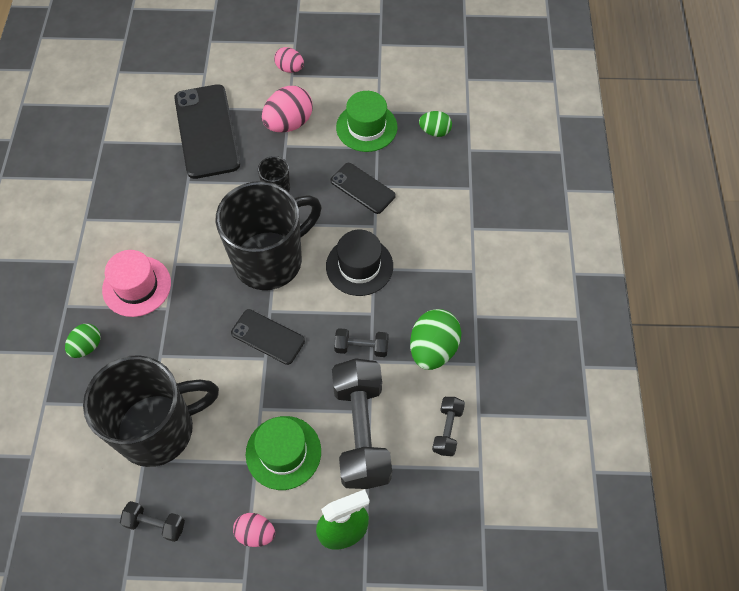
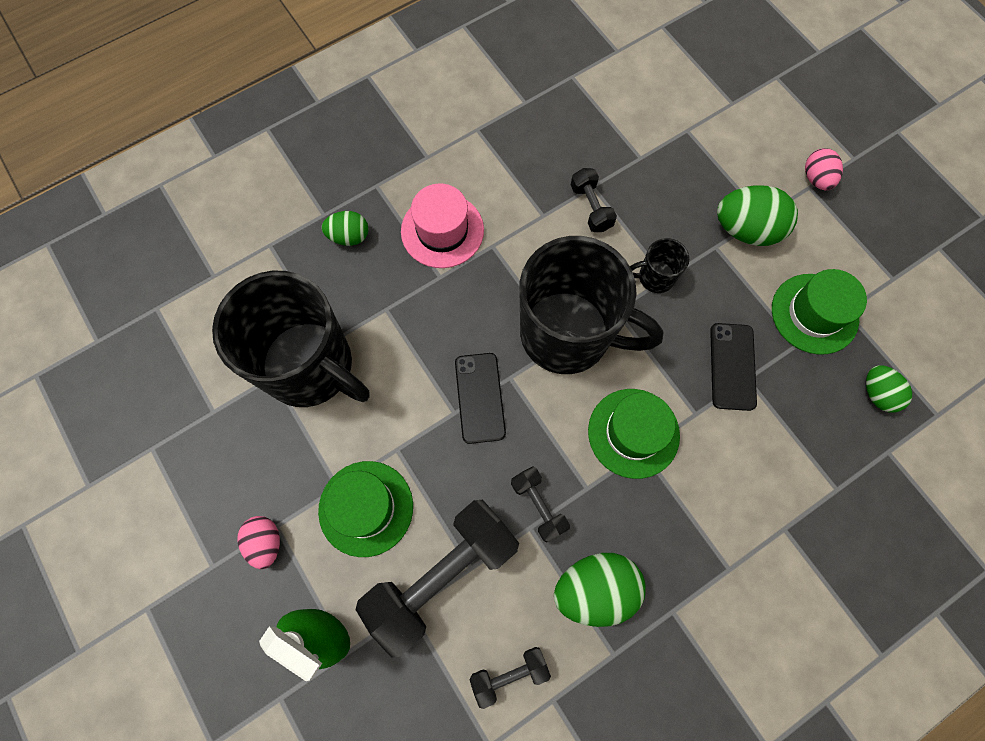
camera: 55 degrees right, 10 degrees up
(155, 524) = (217, 437): black dumbbell -> black dumbbell (591, 207)
(206, 131) = (665, 158): black phone -> none
(289, 123) = (746, 230): pink egg -> green egg
(359, 266) = (633, 433): black hat -> green hat

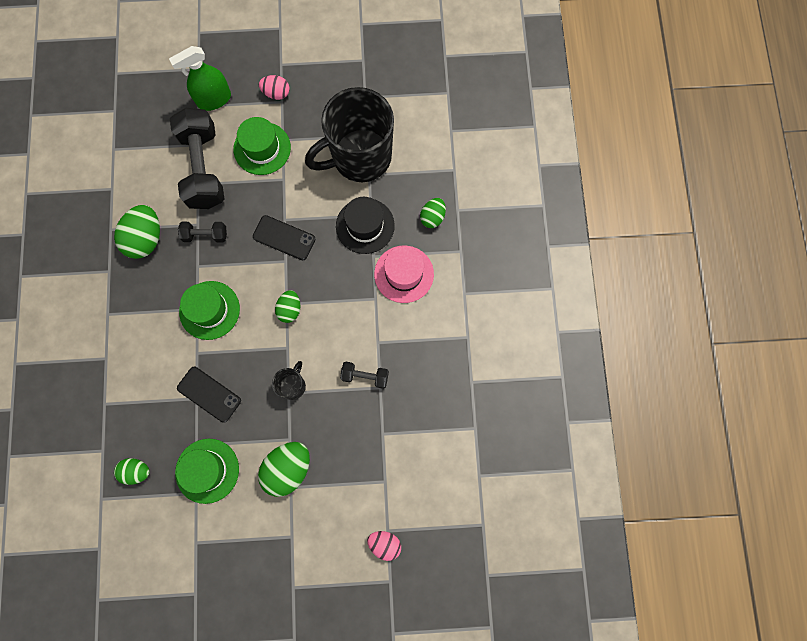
camera: 120 degrees right, 5 degrees up
(405, 307) = (365, 226): none -> black hat
(509, 674) = (137, 175): black dumbbell -> none
(568, 334) = (290, 309): black mug -> green egg
(816, 179) = (294, 546): pink egg -> pink egg (384, 543)

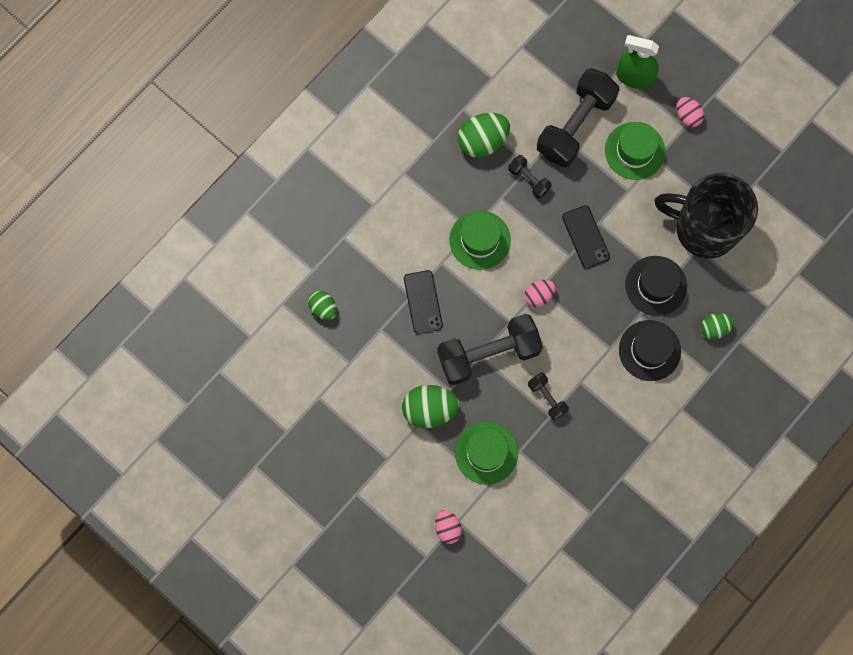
camera: 45 degrees right, 0 degrees up
(207, 470) = (372, 355): green hat -> green hat (486, 453)
(290, 309) = (539, 295): green egg -> pink egg
(293, 385) = (488, 354): black mug -> black dumbbell
(404, 274) = (649, 350): pink hat -> black hat

